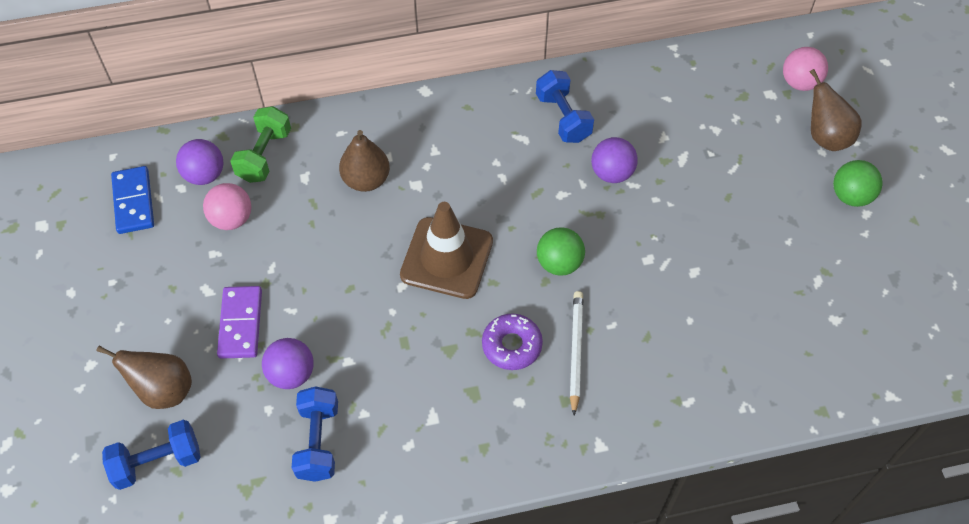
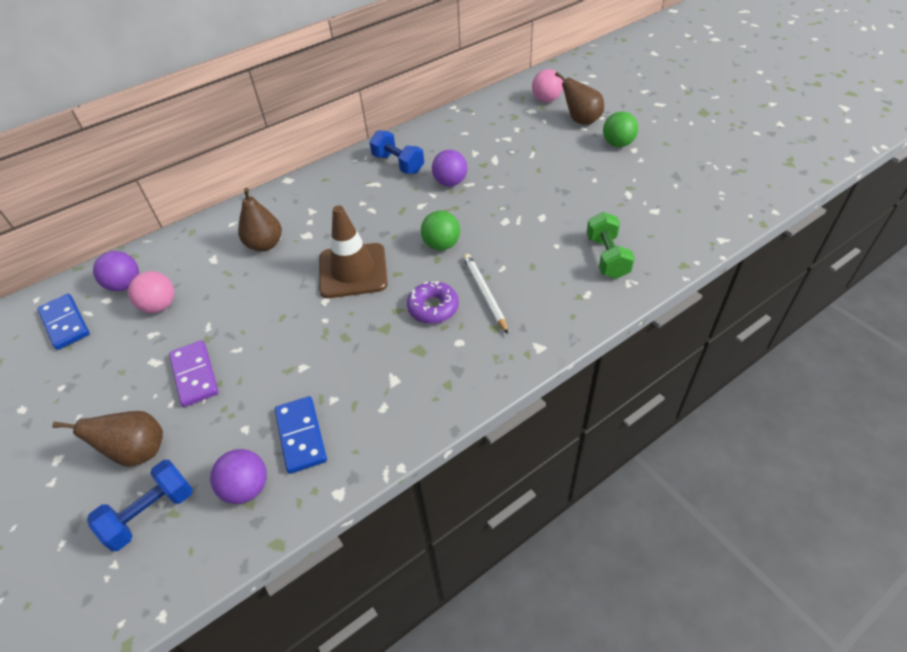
camera: 20 degrees left, 10 degrees down
(264, 155) = (173, 256): green dumbbell -> green dumbbell (607, 257)
(291, 374) = (255, 394): purple ball -> purple ball (247, 488)
(318, 441) = (301, 436): blue dumbbell -> blue domino

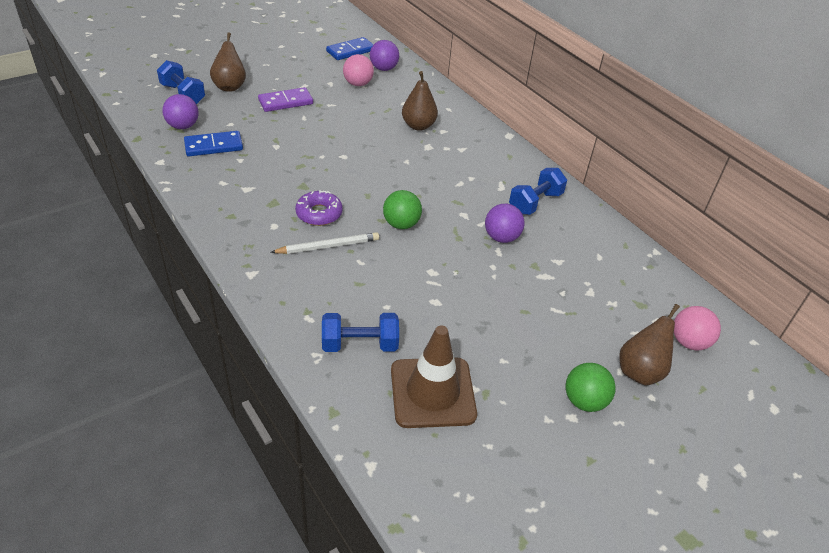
camera: 85 degrees right, 5 degrees down
(353, 271) = (376, 171): brown traffic cone -> brown traffic cone (432, 392)
(607, 257) = (360, 344): green dumbbell -> blue dumbbell

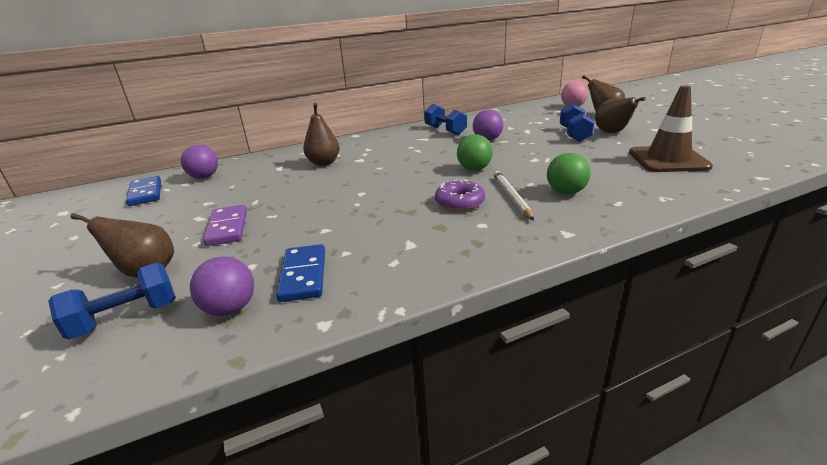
camera: 75 degrees left, 15 degrees down
(358, 84) = (223, 188): pink ball -> none
(360, 344) = (637, 182): blue dumbbell -> blue dumbbell (574, 134)
(546, 362) = (612, 133): none -> brown pear
(584, 401) = (638, 126): green ball -> green ball (566, 192)

